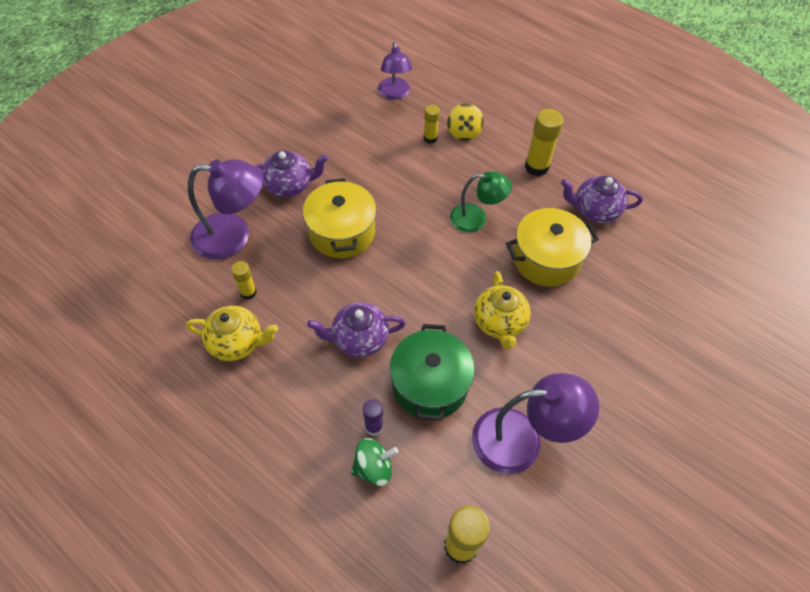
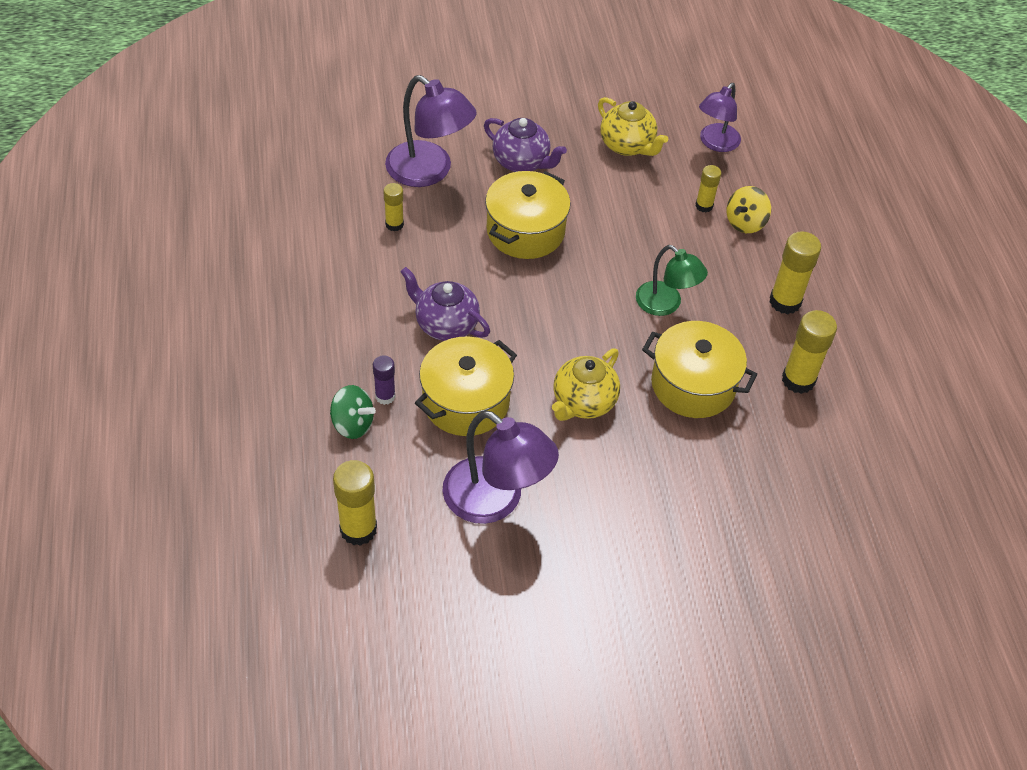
camera: 40 degrees right, 5 degrees down
(237, 343) = (346, 256): yellow teapot -> yellow teapot (627, 146)
(430, 384) = (466, 402): green pot -> yellow pot
(594, 210) = (798, 380): purple teapot -> yellow glue stick

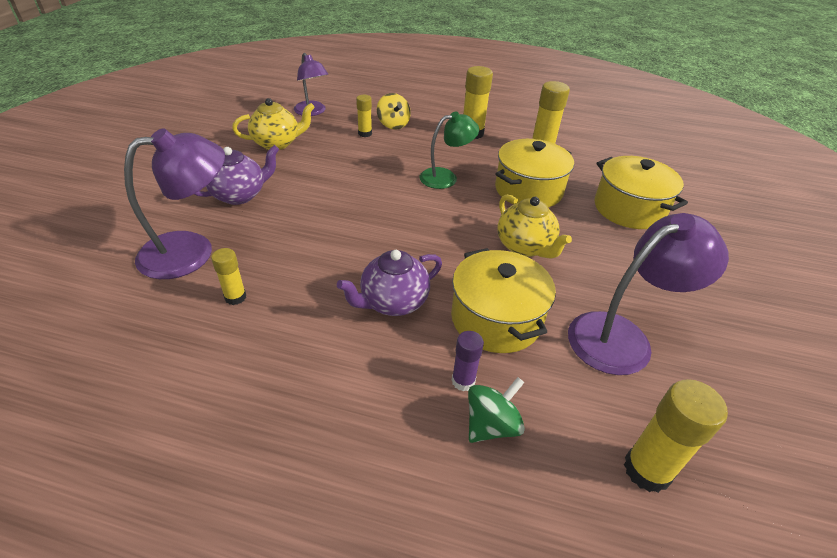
camera: 65 degrees left, 10 degrees down
(525, 231) = (318, 218): yellow pot -> yellow pot (629, 209)

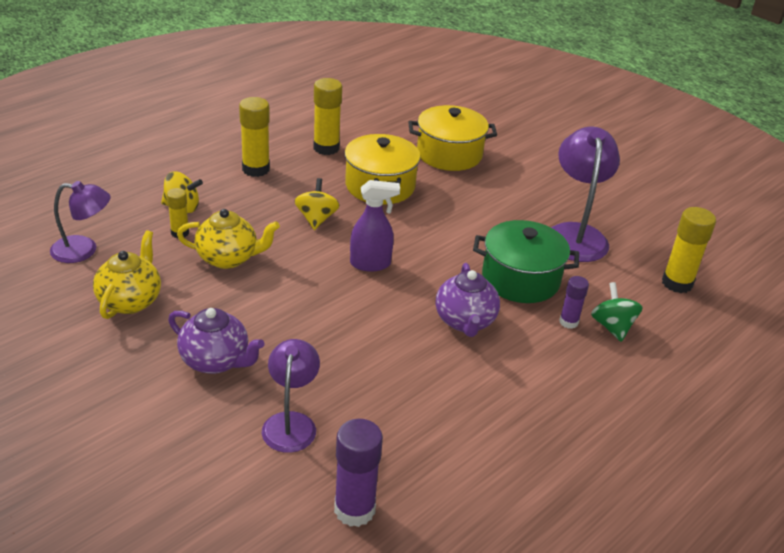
camera: 60 degrees left, 5 degrees down
(103, 320) = (354, 509): none -> purple glue stick
(192, 251) = (291, 423): purple lamp -> purple lamp, size x0.65
(235, 297) = (389, 411): yellow glue stick -> none
(240, 195) = (216, 361): purple teapot -> purple teapot turned 120 degrees clockwise
(418, 221) = (370, 264): none -> purple spray bottle
(446, 177) = (316, 219): green lamp -> yellow spinning top
(496, 319) = (520, 279): yellow pot -> green pot
(525, 247) = (452, 226): yellow teapot -> yellow teapot (228, 258)

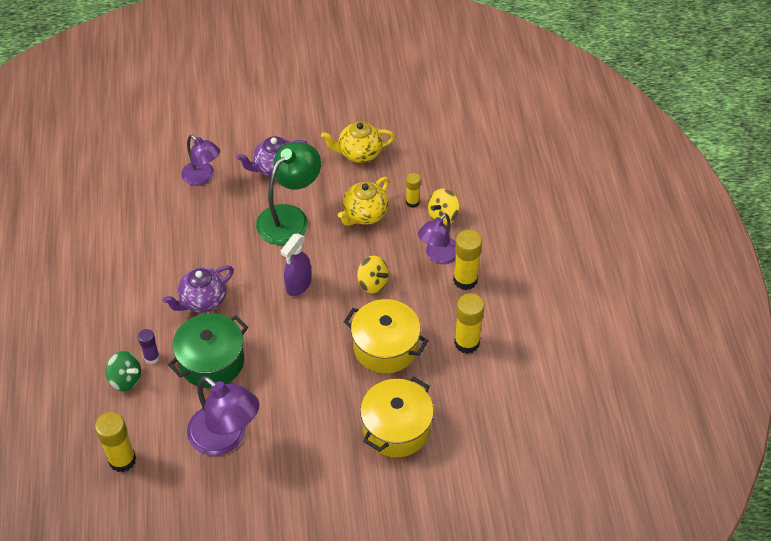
camera: 130 degrees right, 15 degrees up
(83, 250) = (428, 150): purple lamp -> purple lamp (438, 256)
(130, 301) = (359, 153): yellow teapot -> yellow teapot turned 120 degrees clockwise
(285, 311) = (290, 217): none -> green lamp
(354, 509) = (129, 173): purple glue stick -> none
(465, 322) = (202, 301): purple teapot -> purple teapot turned 75 degrees counterclockwise

